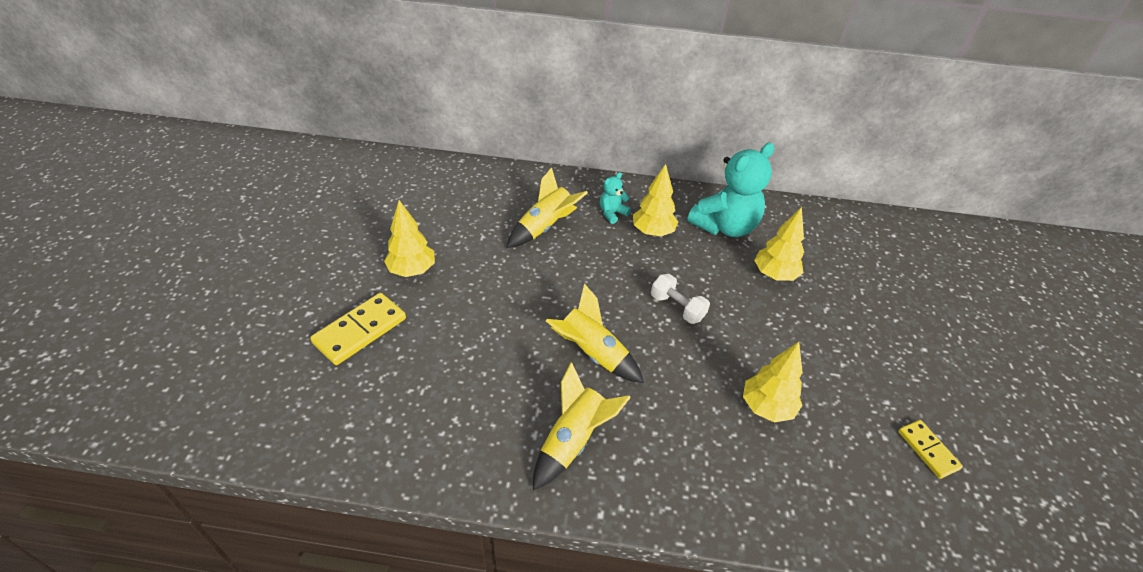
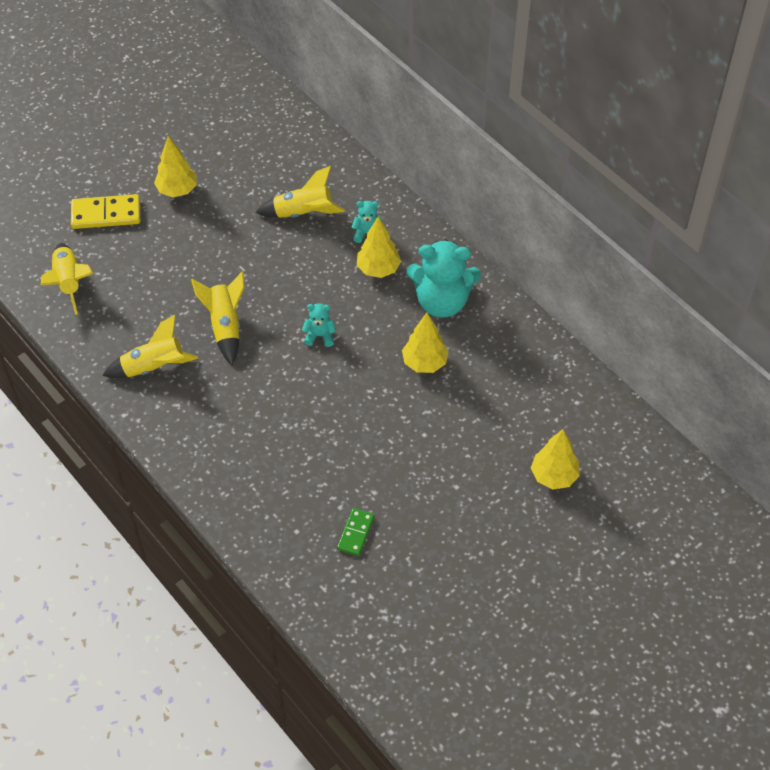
camera: 45 degrees right, 10 degrees up
(388, 420) = (69, 282): none -> yellow rocket
(677, 307) = (319, 336): white dumbbell -> turquoise teddy bear
(766, 407) = (290, 435): yellow tree -> yellow tree (554, 476)
(928, 450) = (356, 533): yellow domino -> green domino

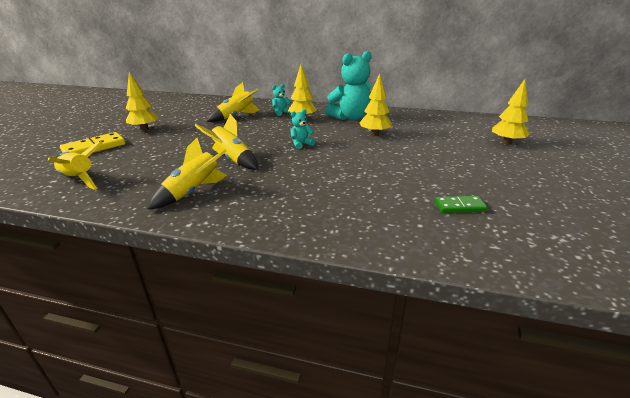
camera: 35 degrees left, 25 degrees down
(356, 533) = (459, 206): green domino -> green domino turned 75 degrees counterclockwise

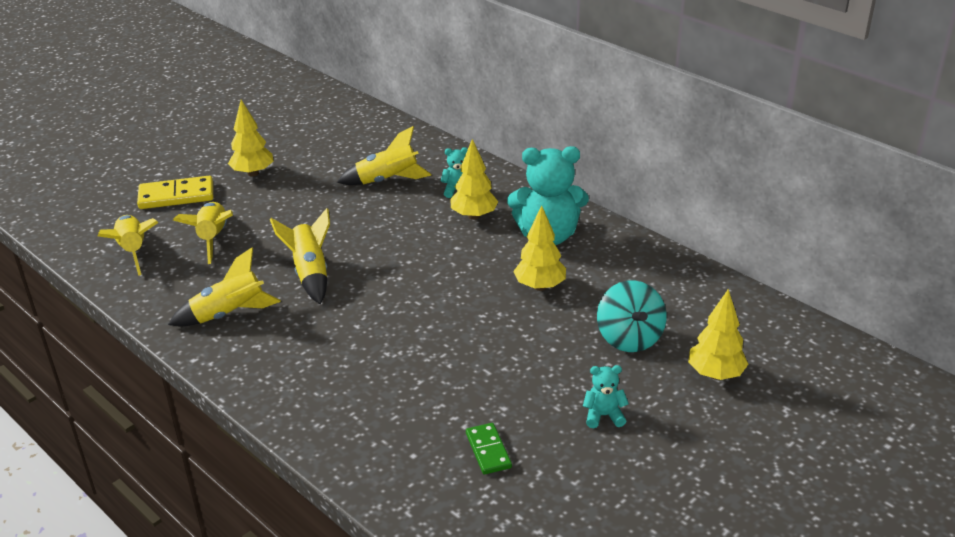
camera: 30 degrees right, 5 degrees up
(142, 160) = (213, 239): none -> yellow rocket
(301, 144) = (418, 273): turquoise teddy bear -> turquoise teddy bear (603, 416)
(447, 141) = (629, 338): none -> turquoise spinning top
(459, 206) = (488, 450): green domino -> green domino turned 45 degrees clockwise

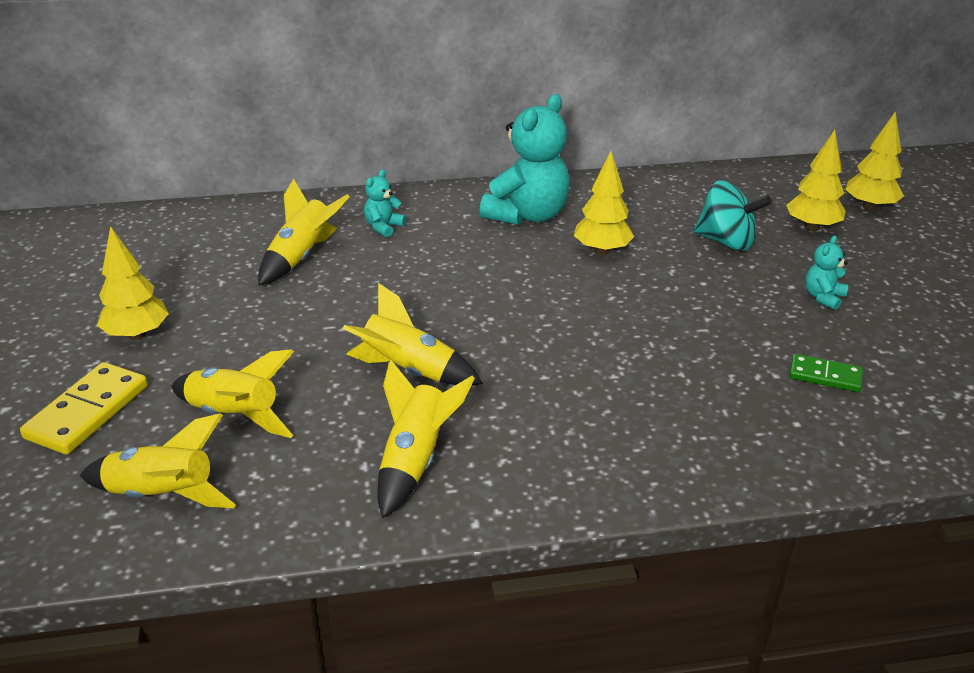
camera: 55 degrees left, 0 degrees up
(474, 216) = (441, 237): yellow tree -> yellow tree (869, 207)

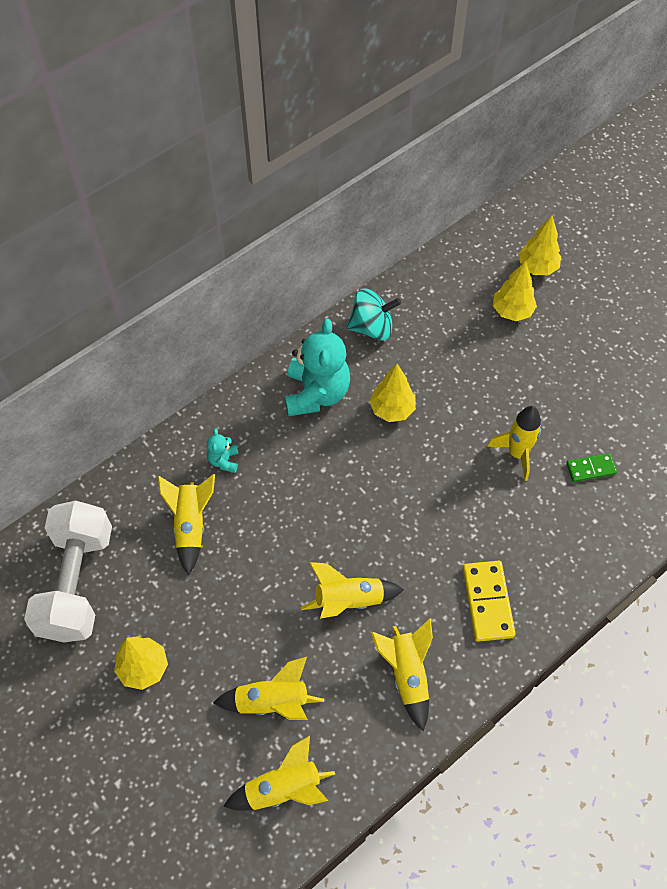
camera: 30 degrees left, 25 degrees up
(88, 412) = (176, 753): yellow domino -> yellow domino (487, 602)
(151, 255) = (77, 583): none -> white dumbbell
(726, 242) = (466, 357): turquoise spinning top -> turquoise spinning top (372, 328)
(730, 330) = (517, 453): none -> yellow rocket
(823, 297) = (554, 389): turquoise teddy bear -> none

